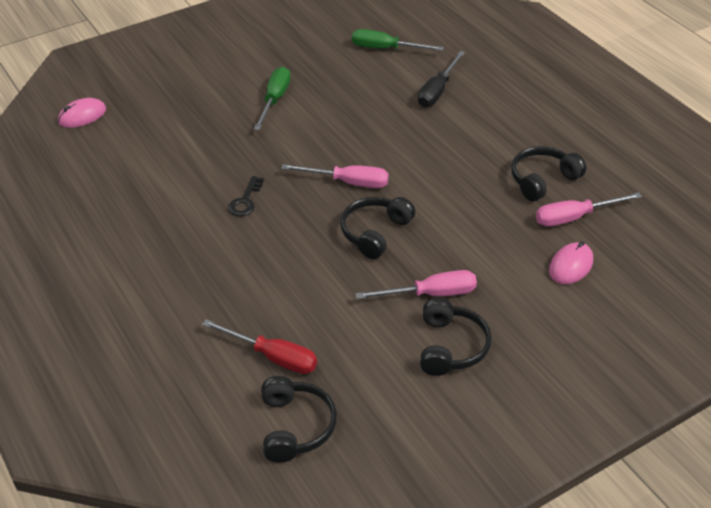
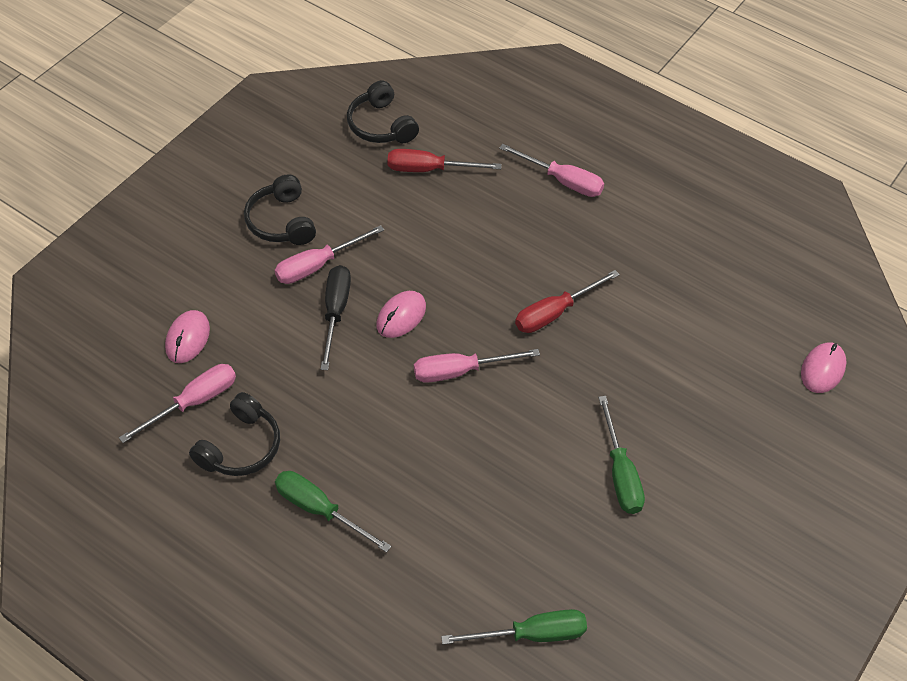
camera: 155 degrees right, 10 degrees up
(151, 305) = (562, 181): none -> pink screwdriver
(245, 201) = (554, 313): black key -> red screwdriver
(375, 232) = (401, 316): black headphones -> pink mouse
(437, 91) = (420, 565): black screwdriver -> black screwdriver (335, 312)
(494, 131) = (320, 510): none -> green screwdriver

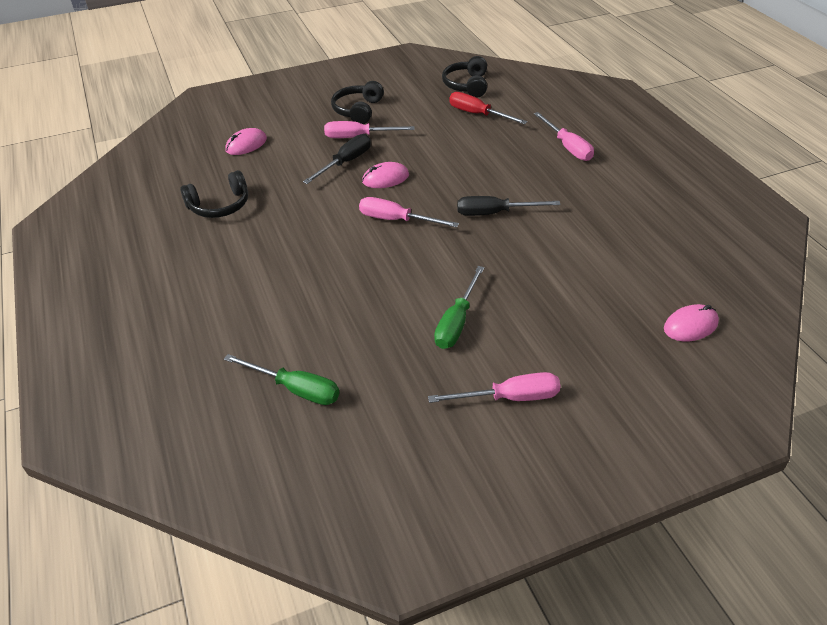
camera: 35 degrees right, 10 degrees down
(194, 402) = (217, 175): pink screwdriver -> pink screwdriver (510, 398)
(320, 510) = (231, 256): green screwdriver -> none
(554, 313) = (494, 213): red screwdriver -> black screwdriver

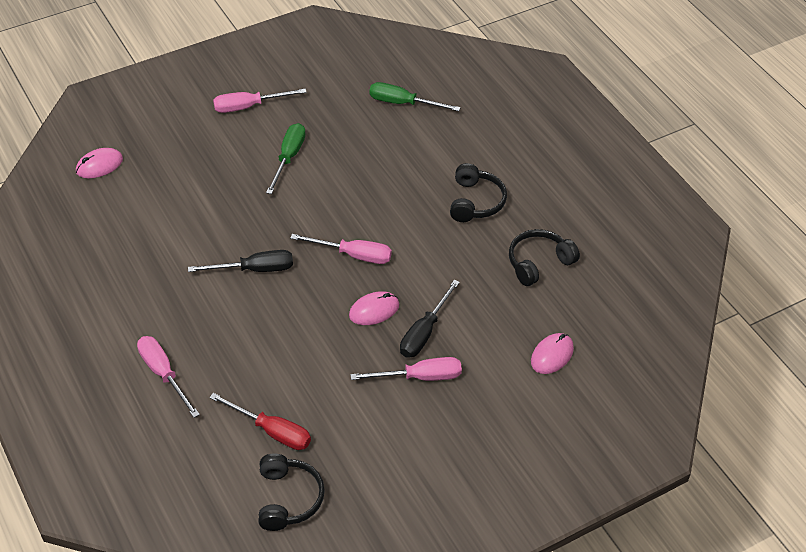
camera: 170 degrees right, 5 degrees up
(358, 110) = (432, 430): black headphones -> black headphones (475, 202)

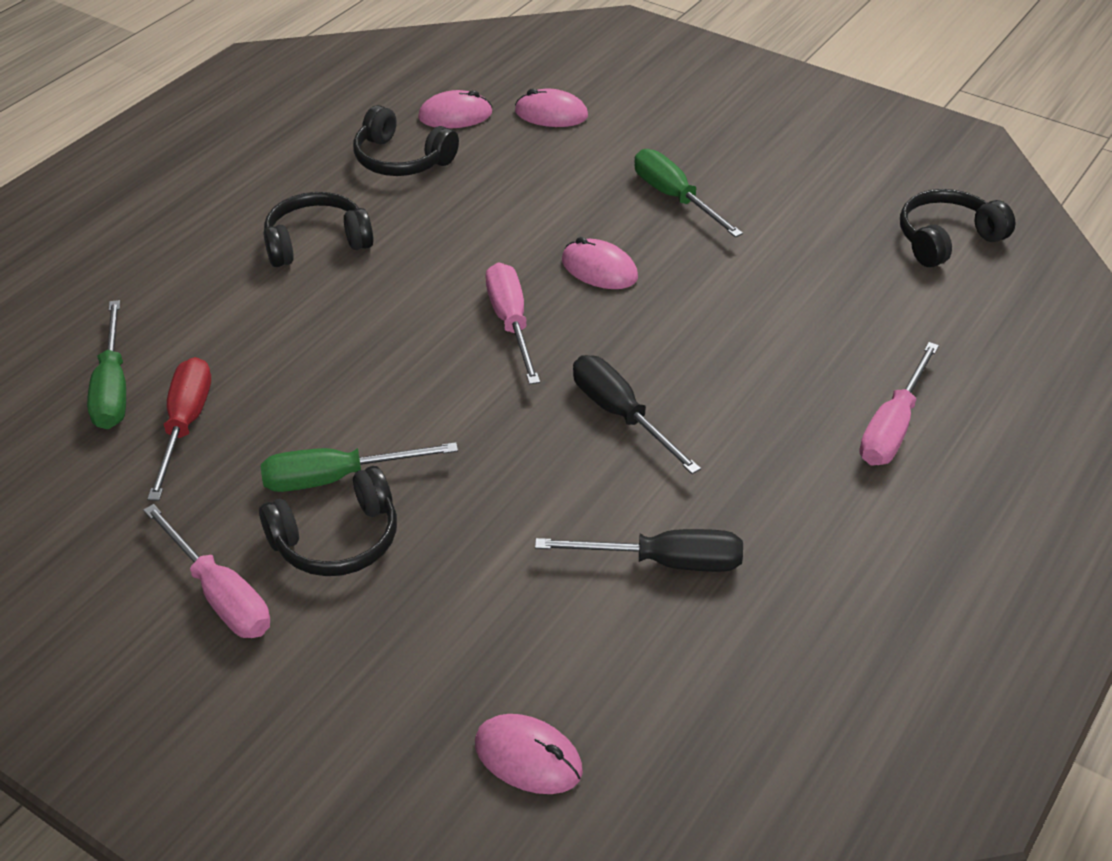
camera: 115 degrees left, 5 degrees down
(251, 147) = (337, 540): none -> black headphones
(272, 431) = (873, 287): red screwdriver -> red screwdriver (185, 425)
(420, 377) = (674, 198): pink screwdriver -> green screwdriver
(424, 332) = (600, 216): black screwdriver -> black screwdriver (664, 562)
(576, 305) = (455, 115): none -> pink mouse

